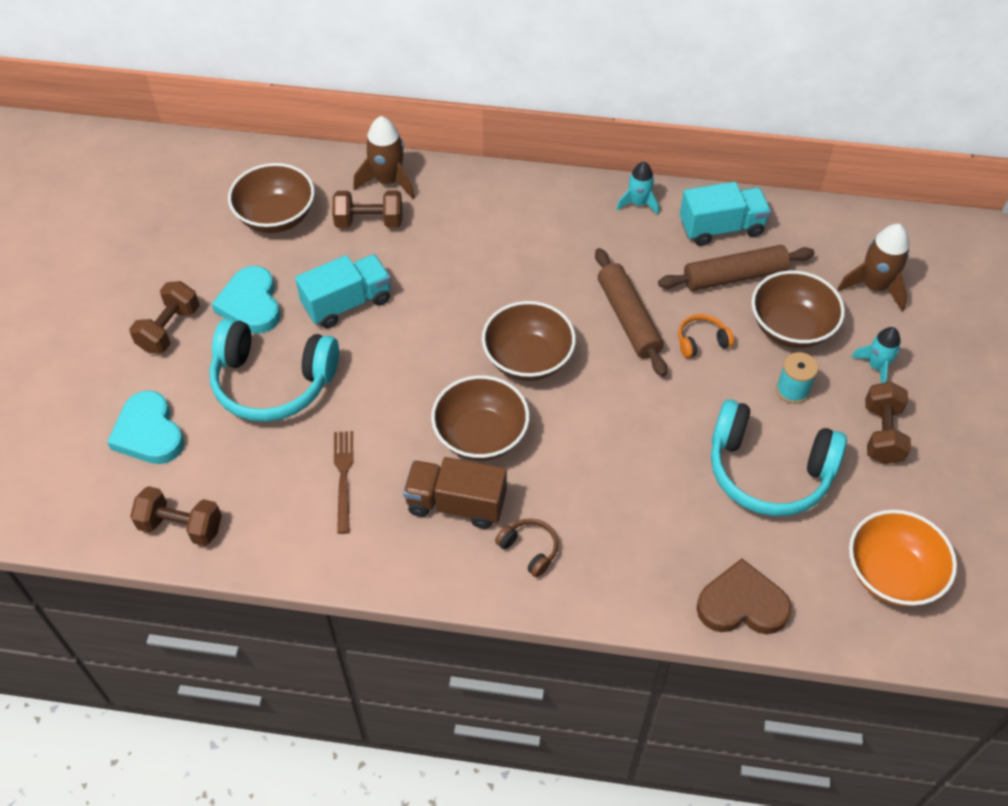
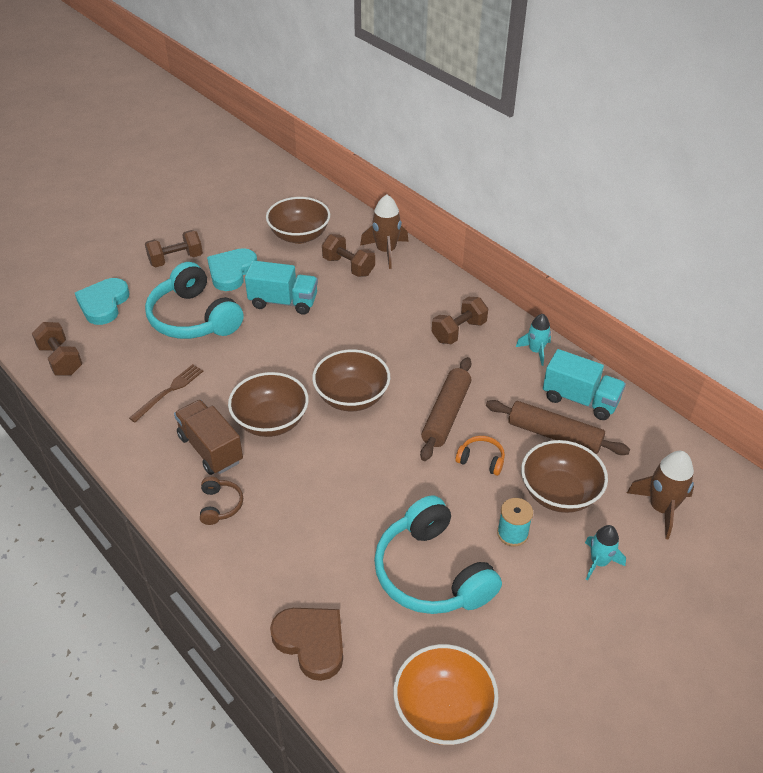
camera: 40 degrees right, 10 degrees down
(881, 434) = (549, 610): brown dumbbell -> brown dumbbell (458, 331)

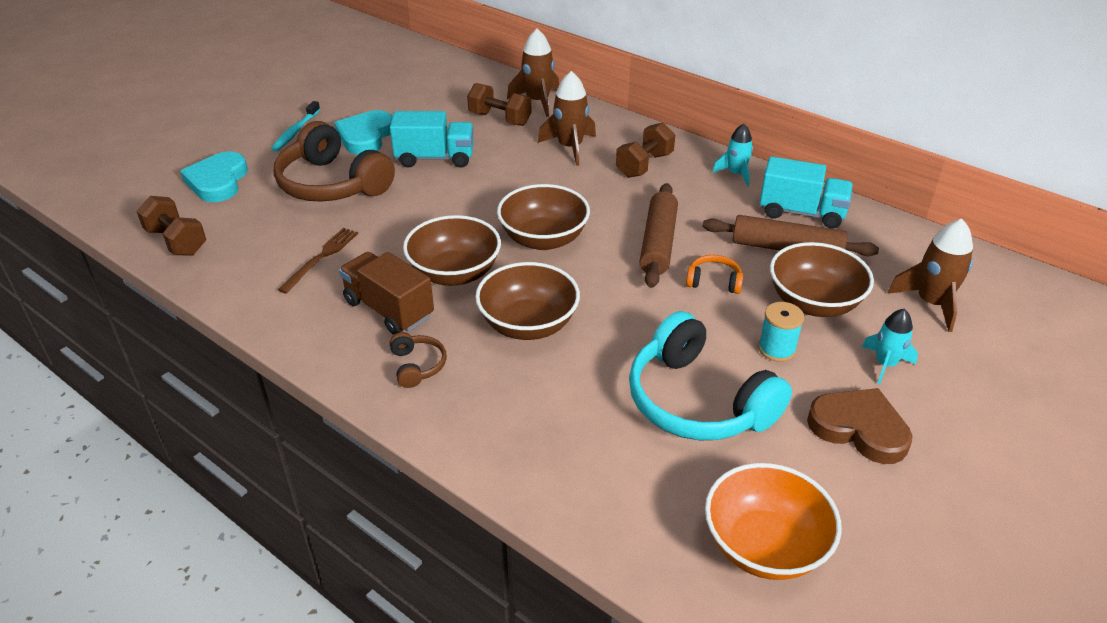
camera: 10 degrees left, 5 degrees down
(176, 260) = (296, 131): brown dumbbell -> turquoise toothbrush
(194, 318) = (332, 184): turquoise headphones -> brown headphones
(299, 236) = (435, 97): brown bowl -> brown bowl (528, 324)
(311, 642) = (576, 496): brown heart -> brown heart (859, 428)
(400, 304) = (570, 147): none -> brown rocket

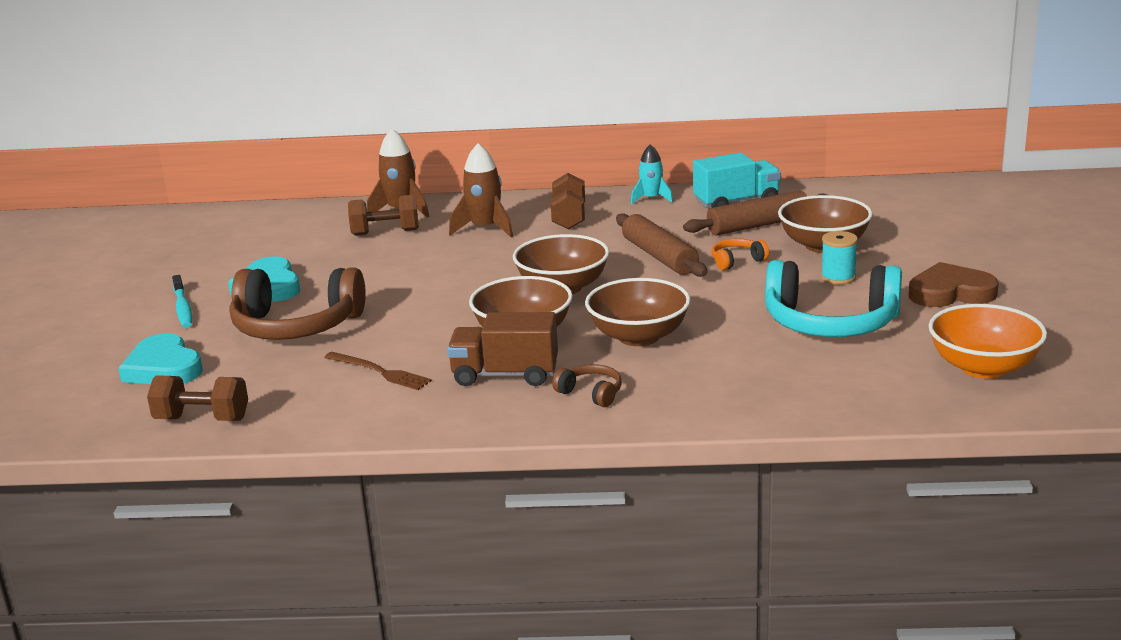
camera: 35 degrees left, 15 degrees down
(321, 258) = (380, 372): brown fork -> brown fork turned 135 degrees clockwise
(435, 158) = (369, 276): turquoise truck -> none
(885, 364) = (917, 257): turquoise rocket -> none
(931, 303) = (897, 217): brown rocket -> none

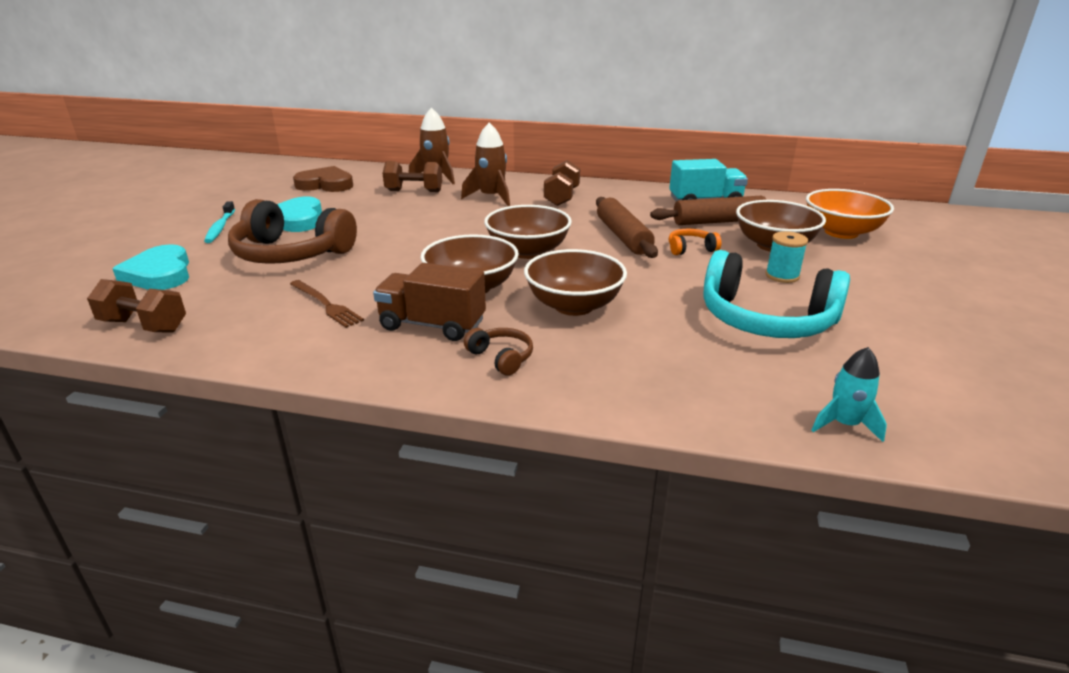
camera: 10 degrees right, 5 degrees up
(651, 199) = (635, 191): turquoise rocket -> turquoise rocket (844, 424)
(950, 292) = (895, 306): brown heart -> brown heart (325, 184)
(983, 367) = (929, 396): orange bowl -> orange bowl (841, 232)

